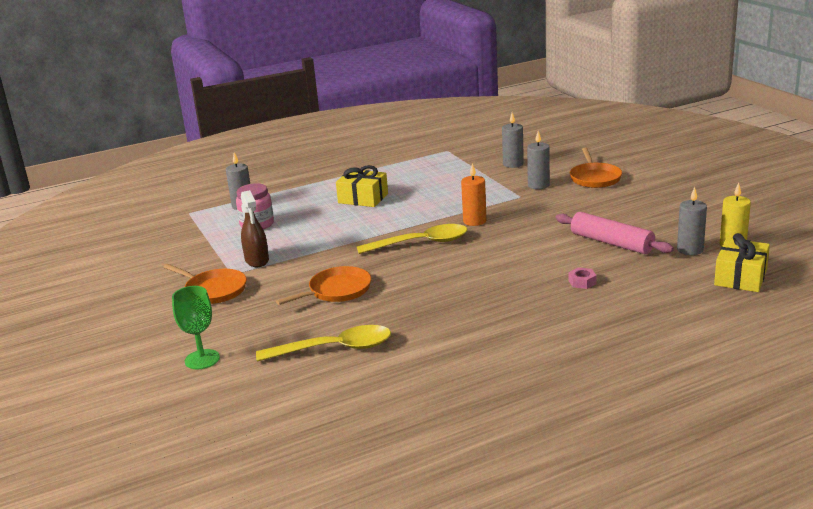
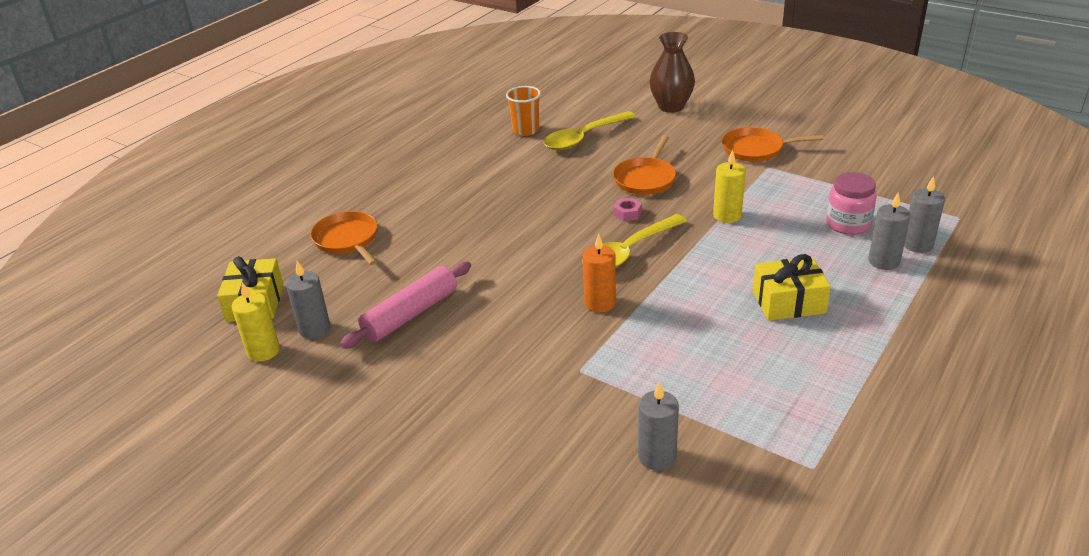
camera: 150 degrees right, 10 degrees up
(202, 359) = (671, 107): green goblet -> brown vase
(257, 260) = (769, 185): brown spray bottle -> none
(321, 248) = (727, 215): none -> yellow candle
(381, 379) = (526, 130): none -> orange cup
(538, 185) = (572, 406): grey candle -> grey candle (883, 261)
(582, 282) = (419, 251): pink nut -> pink nut (627, 213)
(595, 178) = (495, 454): orange pan -> orange pan (347, 240)
(611, 243) = (411, 314): pink rolling pin -> pink rolling pin turned 60 degrees counterclockwise

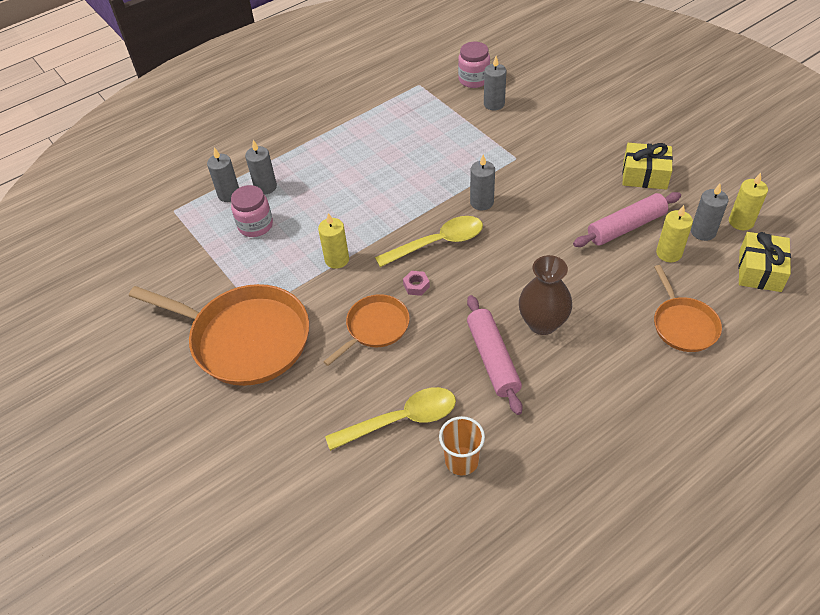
camera: 160 degrees left, 15 degrees up
(359, 297) = (668, 253): none -> yellow candle
(525, 182) = (492, 359): none -> pink rolling pin
(600, 303) = (481, 202): orange candle -> grey candle
(671, 107) = (271, 451): brown vase -> brown vase (542, 323)
(721, 502) = (473, 79): none -> pink jar
(755, 149) = (245, 339): orange pan -> orange pan, size x1.87
(788, 302) = (355, 172): yellow gift -> yellow gift (644, 175)

